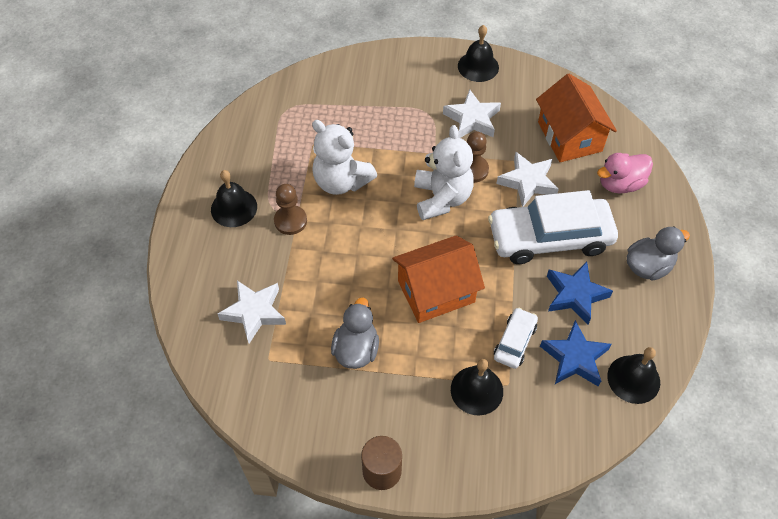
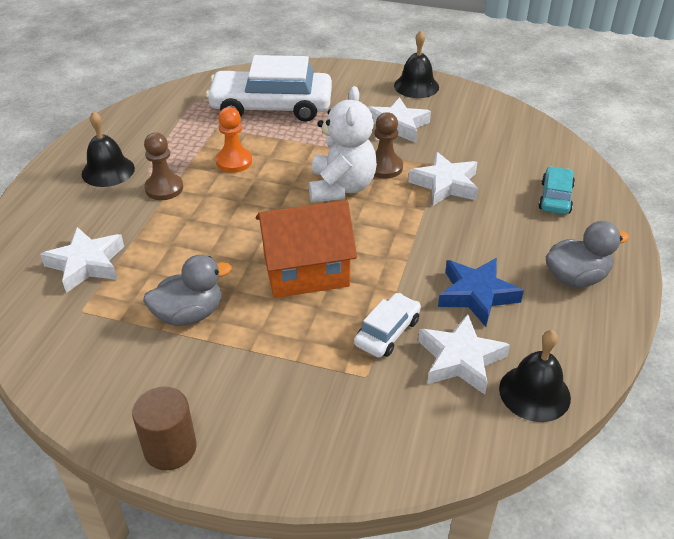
camera: 10 degrees right, 15 degrees down
(341, 181) = (234, 161): white teddy bear -> orange pawn
(356, 349) = (189, 314): grey duck -> grey duck turned 45 degrees clockwise
(476, 390) = (323, 376): black bell -> none
(549, 238) = (458, 236): white car -> white car (271, 107)
(569, 136) = (504, 151): orange house -> none
(574, 358) = (460, 359): blue star -> white star
(620, 184) = (555, 197): pink duck -> turquoise car

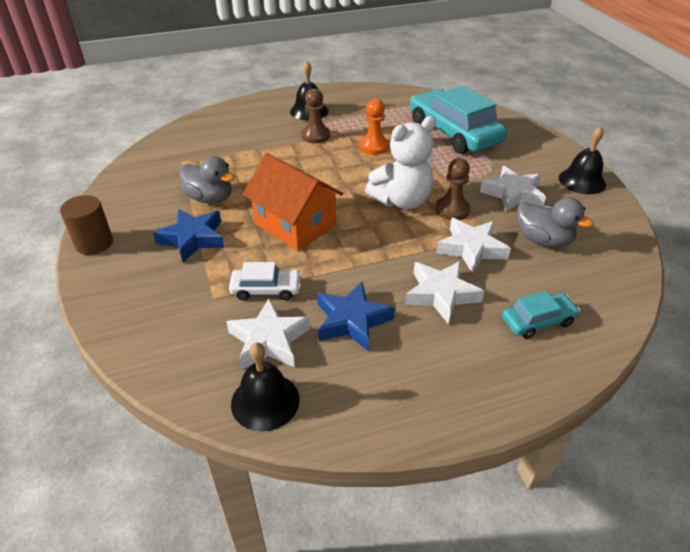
camera: 55 degrees right, 0 degrees up
(86, 264) = (220, 144): white star -> white star (441, 294)
(251, 356) = (193, 239): none -> blue star
(271, 107) = (454, 133): white car -> turquoise car
(576, 278) = (437, 377): grey duck -> grey duck (543, 240)

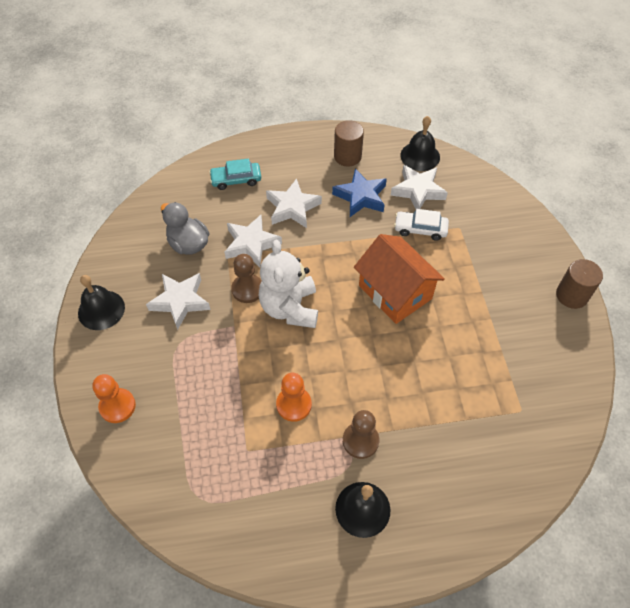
camera: 170 degrees left, 15 degrees up
(193, 239) = (485, 288): blue star -> none
(210, 198) = (478, 340): grey duck -> none
(387, 382) = (347, 156): none -> brown cylinder
(402, 201) = (290, 308): white teddy bear -> white teddy bear turned 75 degrees counterclockwise
(454, 133) = (187, 419): turquoise car -> none
(512, 133) = (117, 406): none -> orange pawn

